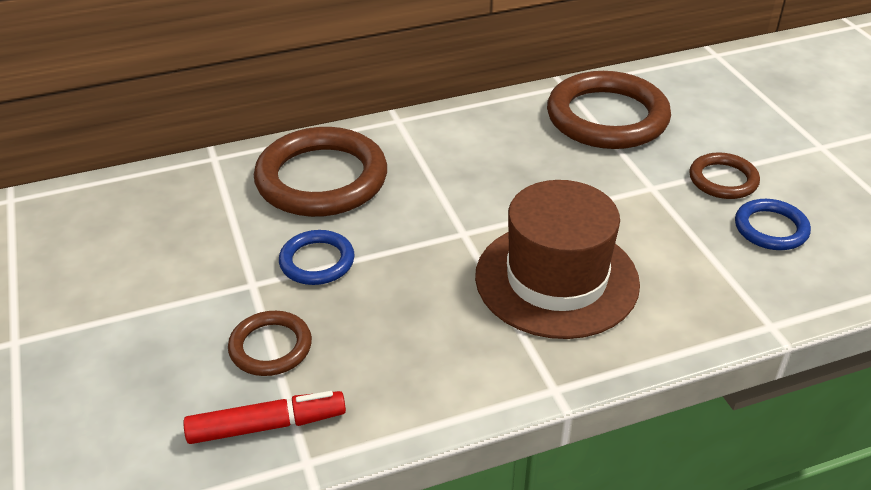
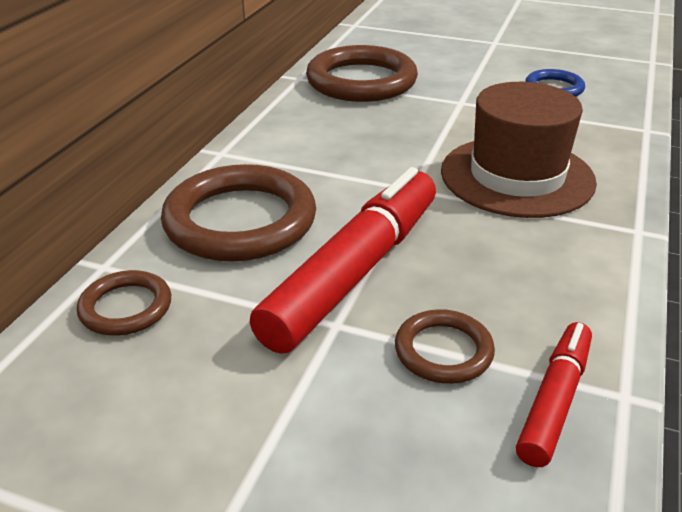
camera: 50 degrees left, 5 degrees down
(317, 261) = (353, 272): blue ring -> red marker
(723, 180) = (486, 79): brown ring -> brown ring (126, 307)

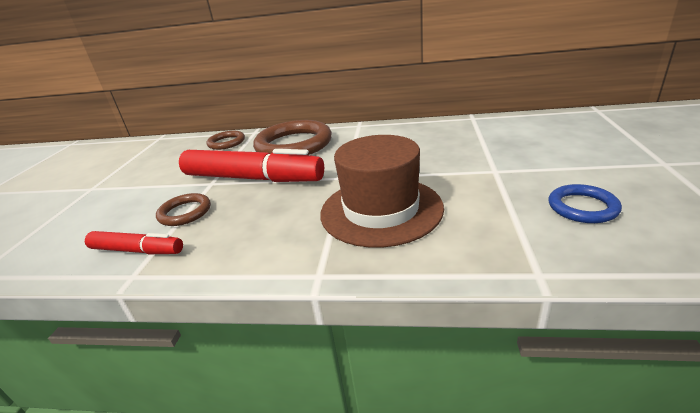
camera: 80 degrees right, 5 degrees down
(361, 81) = (490, 133): brown ring -> none

